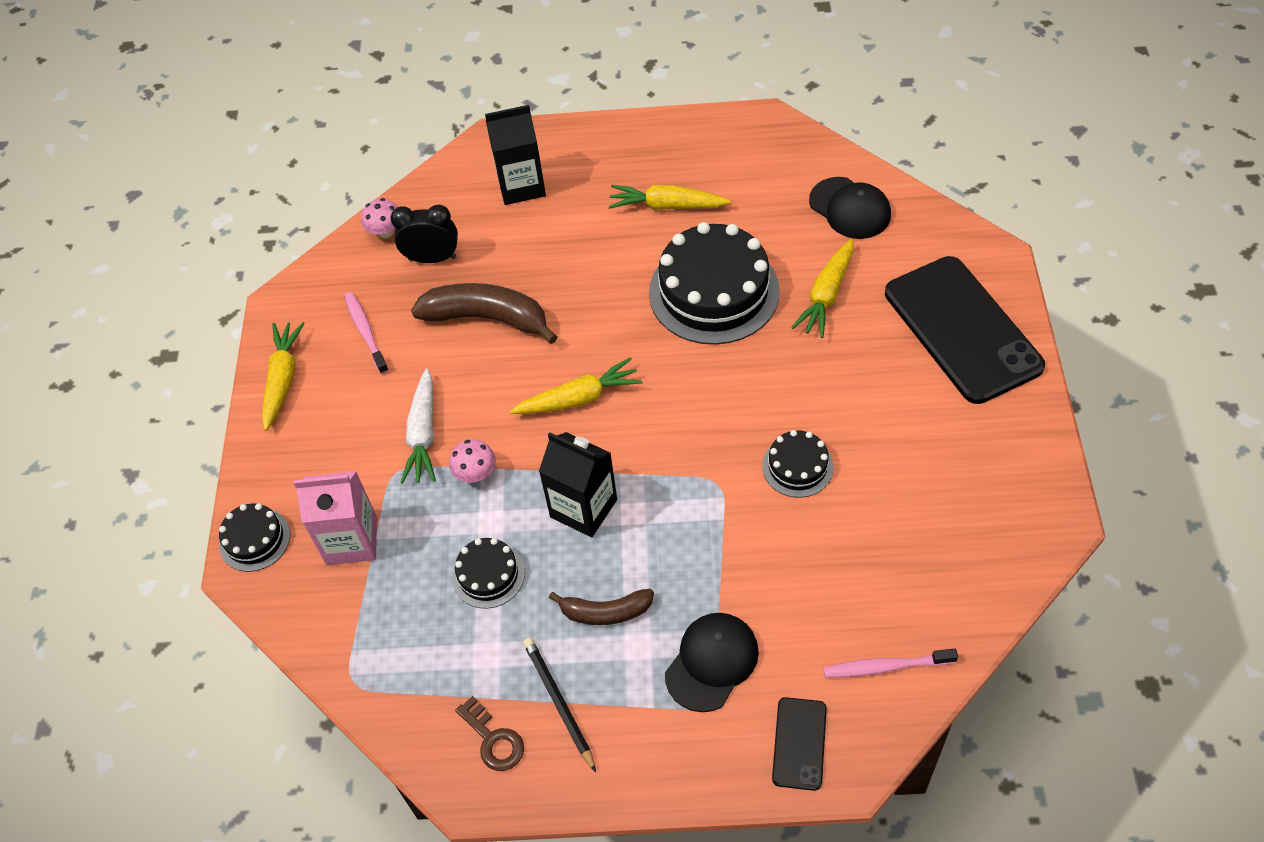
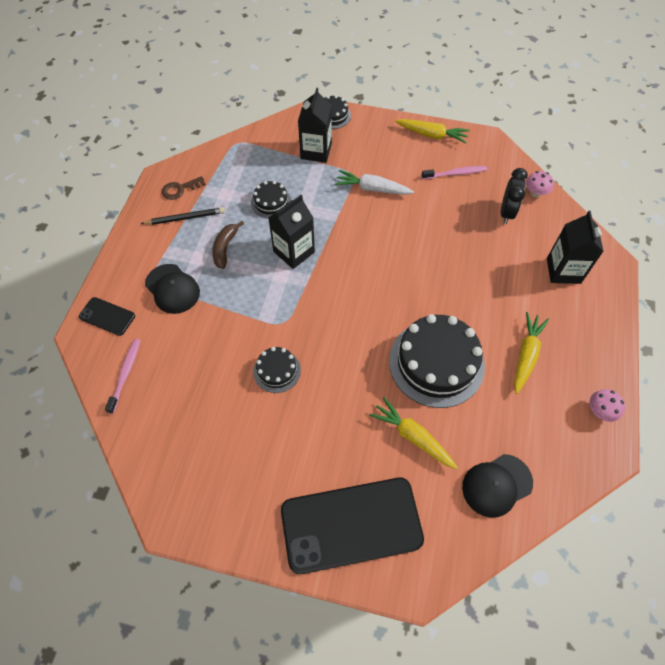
camera: 100 degrees right, 5 degrees up
(352, 540) = (316, 151): pink carton -> black carton
(476, 473) = (337, 207): pink mushroom -> pink mushroom (600, 411)
(487, 318) = (449, 232): brown banana -> none
(579, 398) = (372, 266): yellow carrot -> none

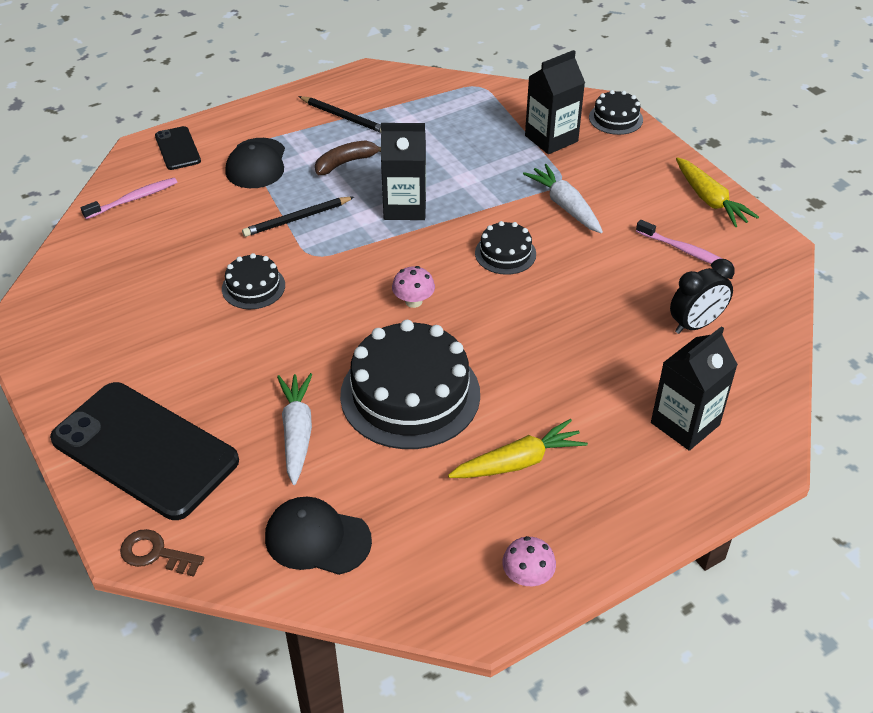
camera: 45 degrees right, 15 degrees down
(180, 189) = (372, 92): brown key -> brown key (156, 554)
(244, 306) = (297, 219): none -> black pencil
(271, 202) = (441, 153): black cake -> black cake (505, 253)
(413, 436) = (297, 433): yellow carrot -> white carrot
(535, 193) = (763, 331): pink mushroom -> pink mushroom (413, 301)

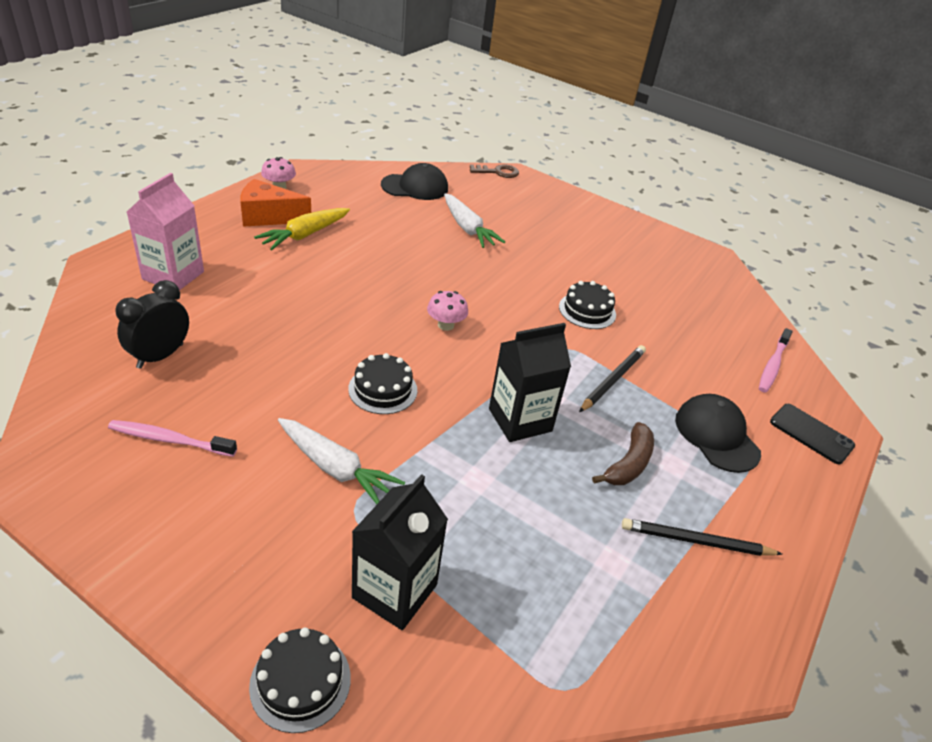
camera: 150 degrees right, 5 degrees down
(145, 450) = (552, 208): black phone -> none
(410, 394) = (405, 260): black cake -> none
(557, 508) = (268, 217): none -> orange cheese
(685, 424) = (173, 275): black carton -> pink carton
(710, 200) = (130, 533): yellow carrot -> none

